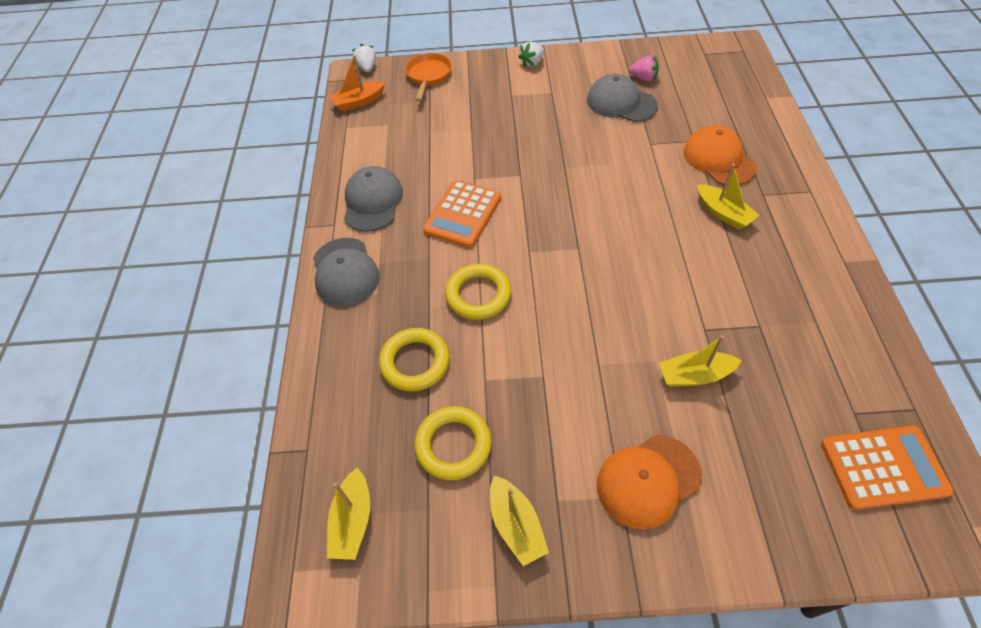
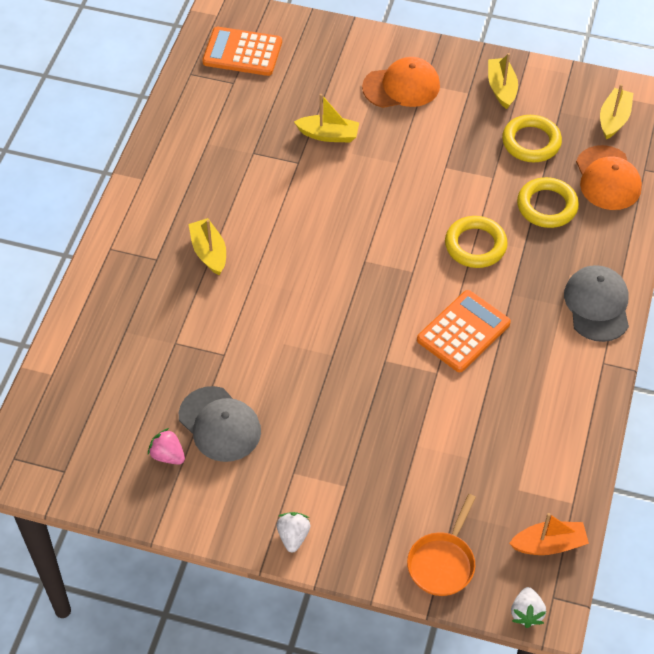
camera: 165 degrees left, 0 degrees up
(373, 201) = (556, 378): grey cap -> none
(532, 63) = (293, 536): white strawberry -> white strawberry turned 60 degrees counterclockwise
(718, 159) = (168, 311): orange cap -> orange cap (607, 178)

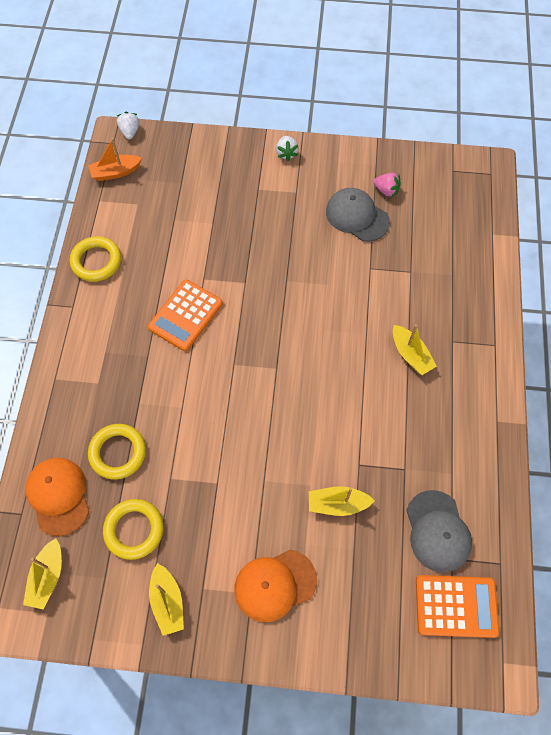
camera: 170 degrees right, 10 degrees up
(442, 562) = (186, 152): orange pan -> none
(475, 245) = (181, 399): yellow ring -> yellow ring (96, 261)
(597, 305) = (75, 357): grey cap -> grey cap (437, 531)

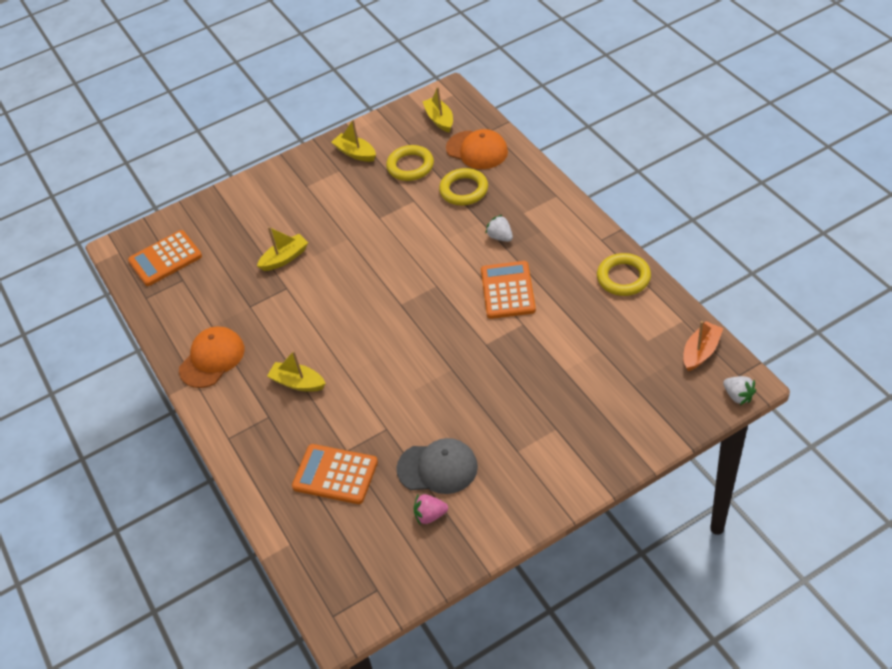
camera: 150 degrees right, 15 degrees down
(275, 585) = (294, 198): orange cap -> orange cap (212, 359)
(286, 153) = (565, 484): white strawberry -> white strawberry (500, 237)
(430, 259) = (335, 475): none -> orange calculator
(437, 531) = (202, 287): grey cap -> none

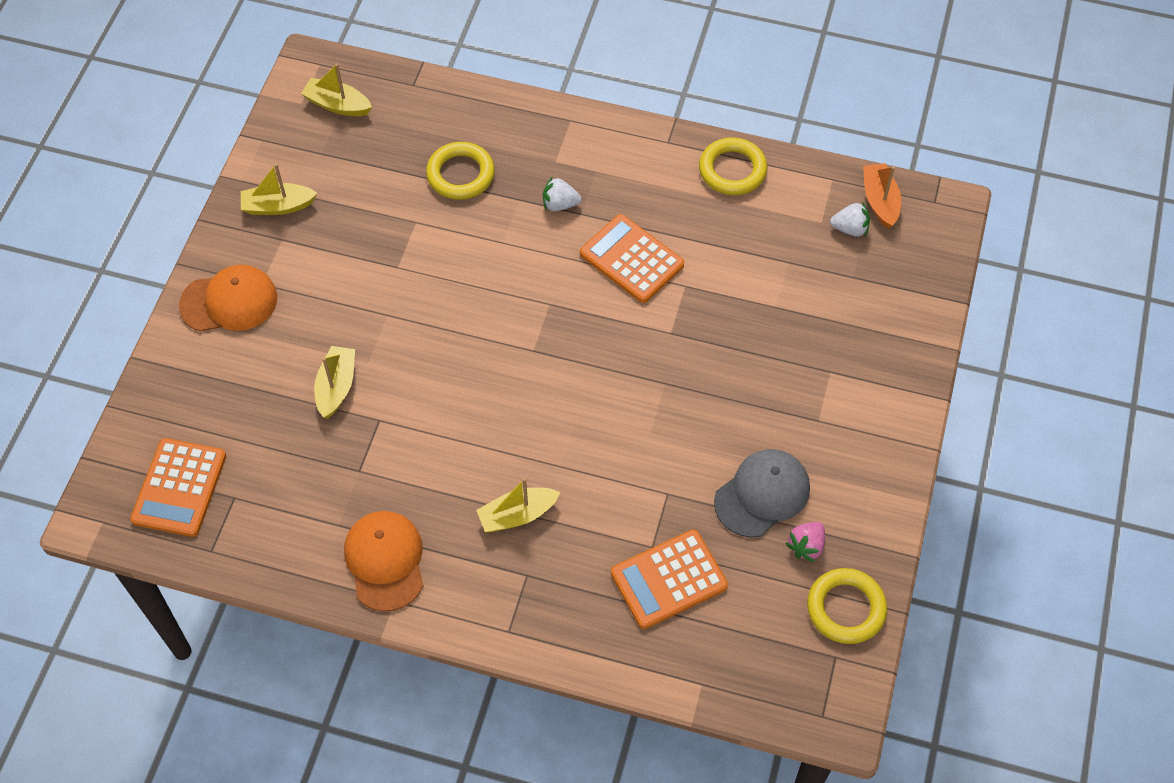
camera: 50 degrees left, 10 degrees up
(410, 166) = (365, 183): yellow ring -> yellow ring (845, 608)
(477, 150) = (424, 118): orange cap -> orange cap (229, 302)
(738, 396) = (954, 223): white strawberry -> white strawberry (850, 229)

